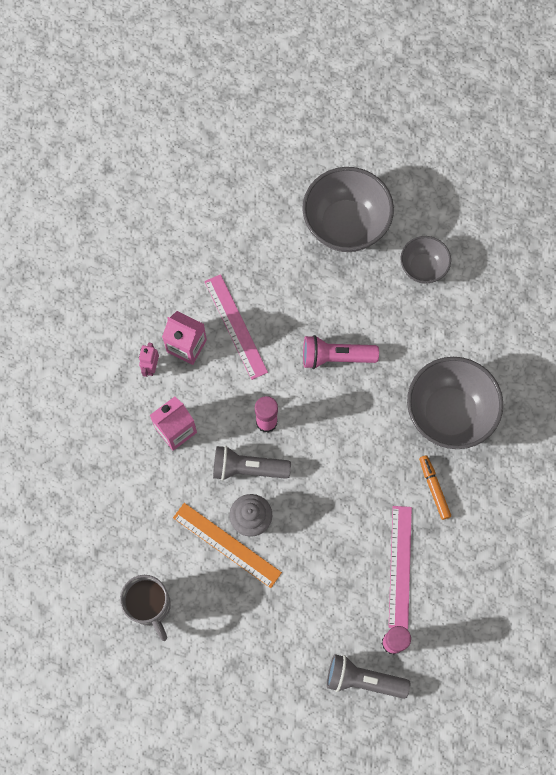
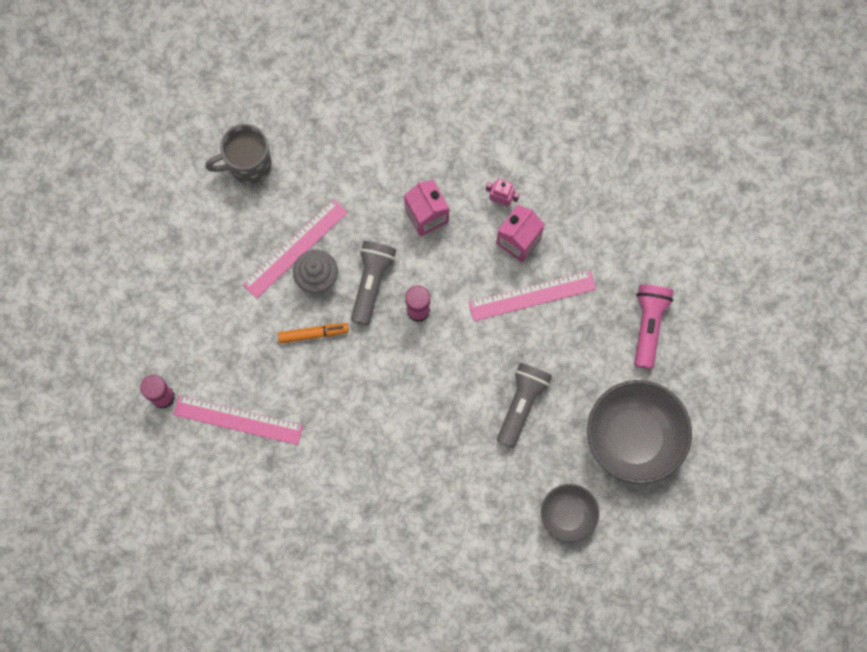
camera: 100 degrees right, 5 degrees up
(227, 545) = (295, 248): orange ruler -> pink ruler
(336, 357) = (478, 397): pink flashlight -> pink flashlight (648, 325)
(363, 679) = (133, 360): grey flashlight -> grey flashlight (521, 404)
(434, 488) = (313, 473): orange marker -> orange marker (313, 334)
(449, 413) = (392, 507): grey bowl -> none

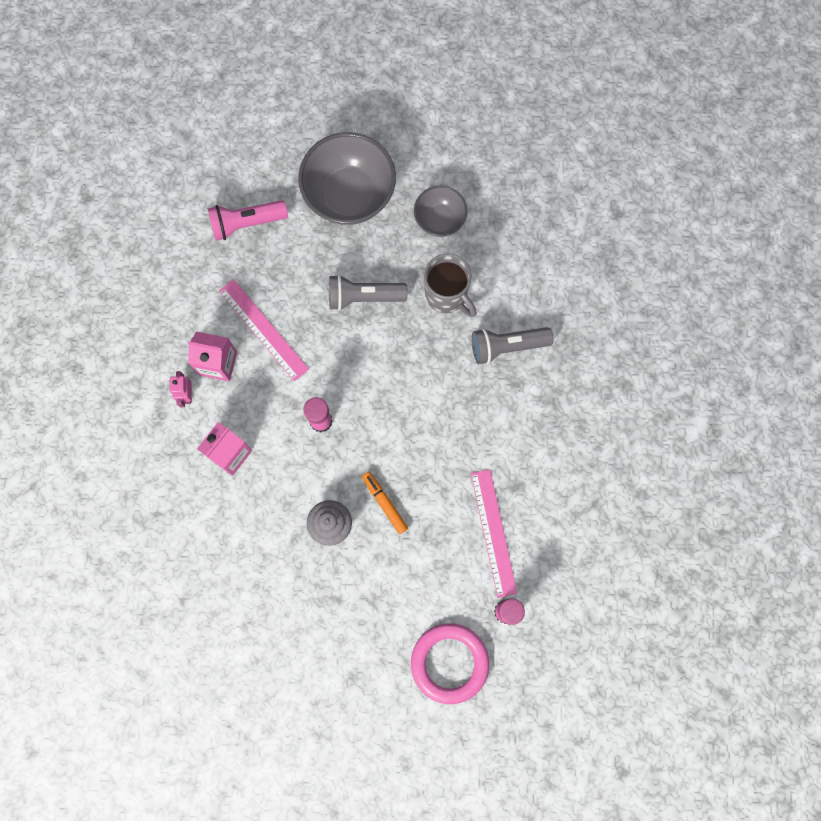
camera: 115 degrees left, 0 degrees up
(144, 326) = (449, 663): none -> pink ring
(248, 164) = (252, 642): grey mug -> grey mug (447, 295)
(295, 248) = (313, 558): pink ruler -> none
(371, 282) = (314, 473): grey flashlight -> grey flashlight (507, 346)

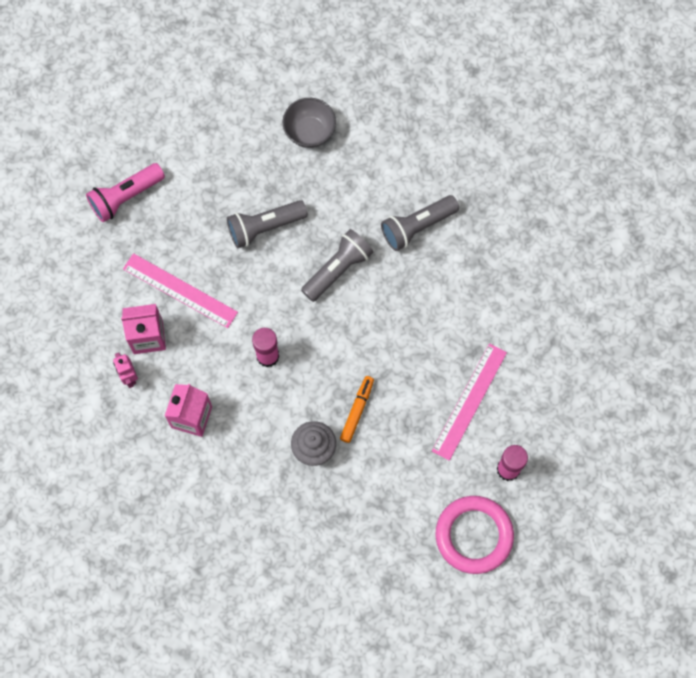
camera: 20 degrees left, 5 degrees down
(349, 195) = (215, 138): grey bowl -> none
(385, 503) = (357, 410): orange marker -> orange marker turned 75 degrees clockwise
(417, 361) = (338, 269): none -> grey flashlight
(447, 295) = (343, 199): grey mug -> none
(493, 532) = (469, 401): pink ruler -> pink ruler turned 60 degrees clockwise

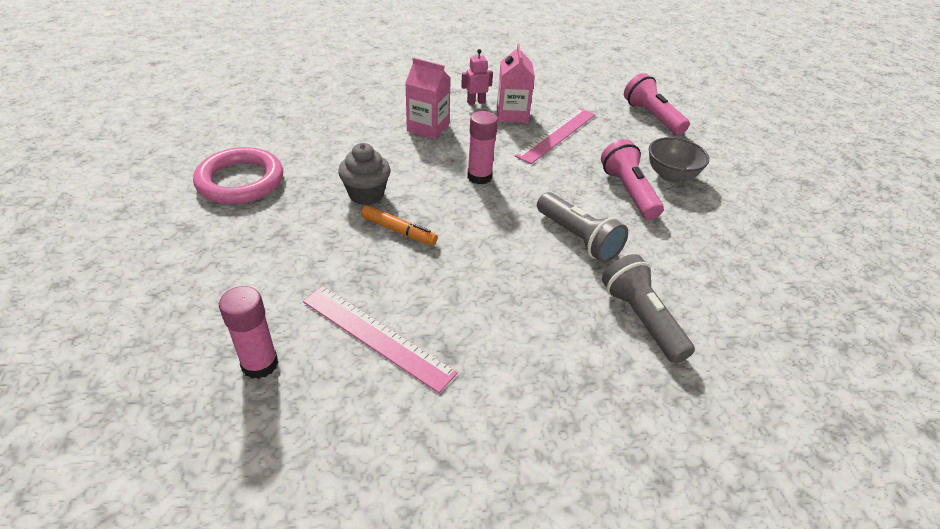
camera: 95 degrees right, 30 degrees down
(265, 227) = (628, 192): grey flashlight -> pink flashlight
(309, 132) = (757, 238): grey bowl -> grey bowl (671, 176)
(474, 535) = (190, 311): pink ring -> pink ring (240, 181)

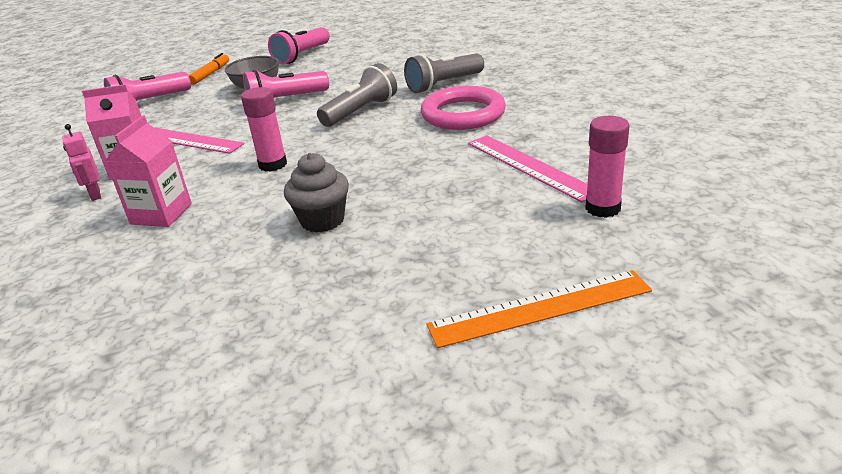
camera: 95 degrees left, 10 degrees down
(168, 279) = (540, 308): none -> orange ruler
(240, 181) = (314, 329): pink ring -> pink ring (463, 114)
(376, 336) = (529, 166): pink ruler -> pink ruler turned 60 degrees counterclockwise
(398, 231) = (383, 187): orange marker -> orange marker (210, 74)
(781, 212) = (302, 55): none -> pink flashlight

